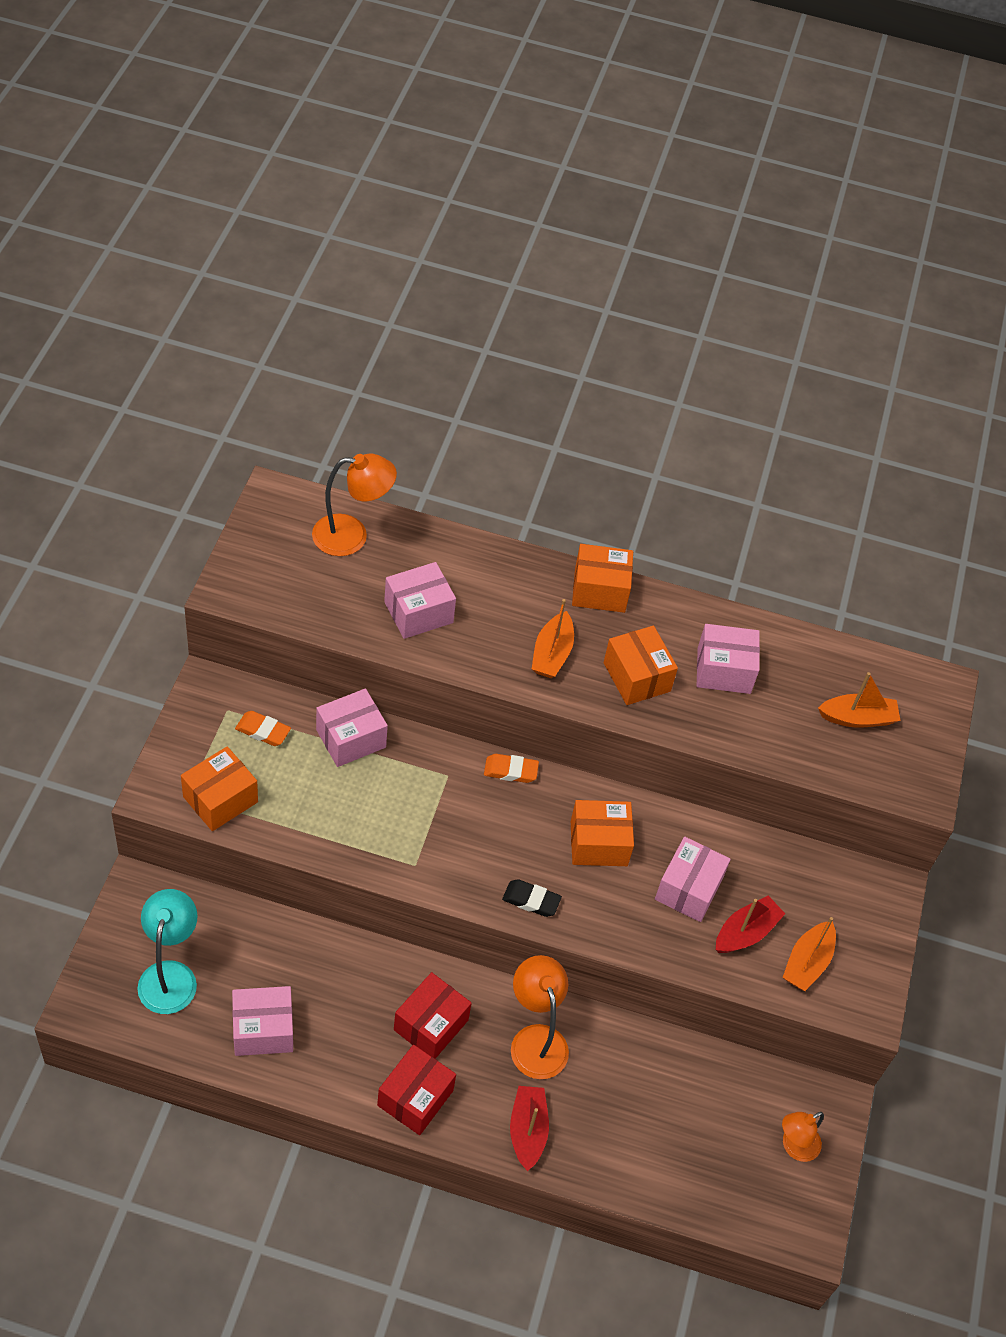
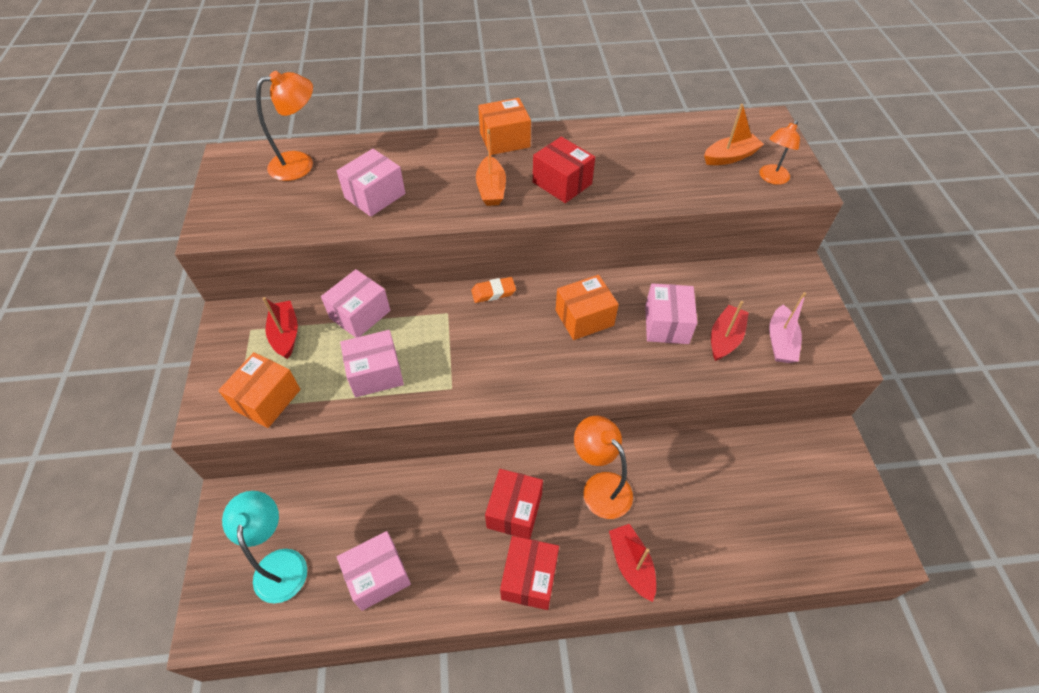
camera: 15 degrees left, 0 degrees up
(263, 731) = (285, 334): orange eraser -> red boat
(531, 900) = (555, 378): black eraser -> none
(636, 677) = (562, 183): orange box -> red box
(723, 670) = (621, 159): pink box -> pink box (375, 373)
(794, 1147) = (829, 485): orange lamp -> orange lamp (771, 178)
(807, 962) = (780, 342): orange boat -> pink boat

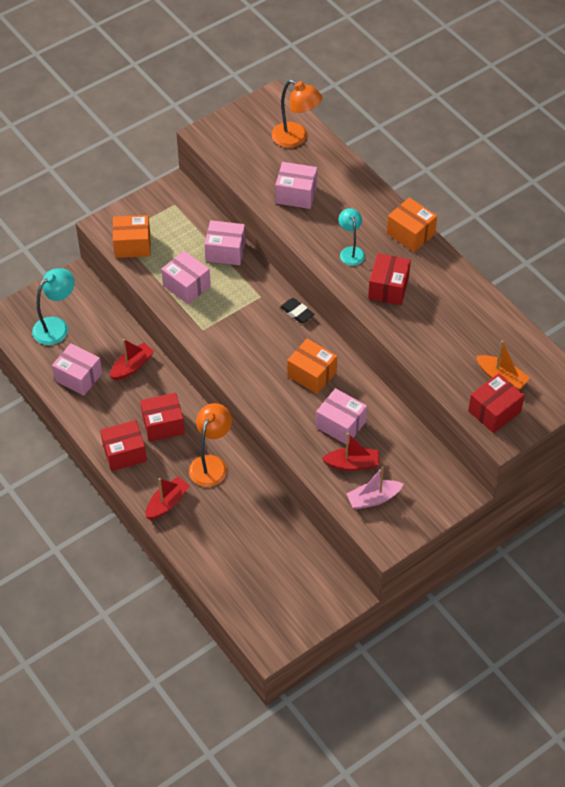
camera: 60 degrees right, 0 degrees up
(285, 334) = (183, 224): red boat -> red boat (132, 366)
(491, 189) = (351, 252): orange boat -> turquoise lamp
(493, 292) = (297, 312): orange eraser -> black eraser
(666, 324) = (340, 424): pink box -> pink box turned 60 degrees clockwise
(771, 178) = (494, 411): orange lamp -> red box

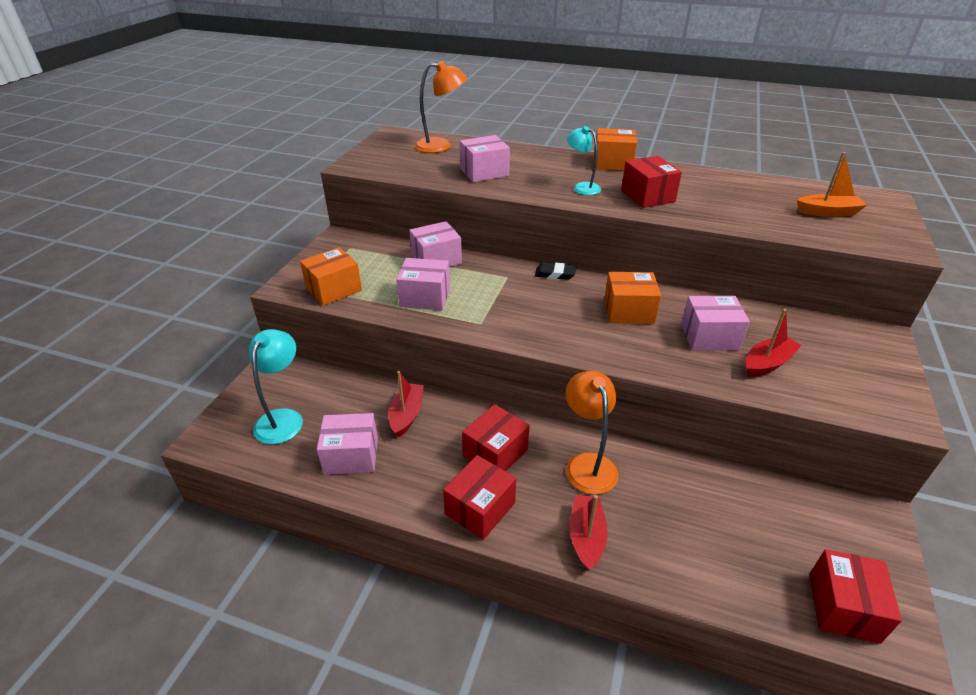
camera: 35 degrees left, 15 degrees down
(373, 499) = (830, 383): pink boat -> none
(494, 411) = (866, 234): red box -> red box (843, 607)

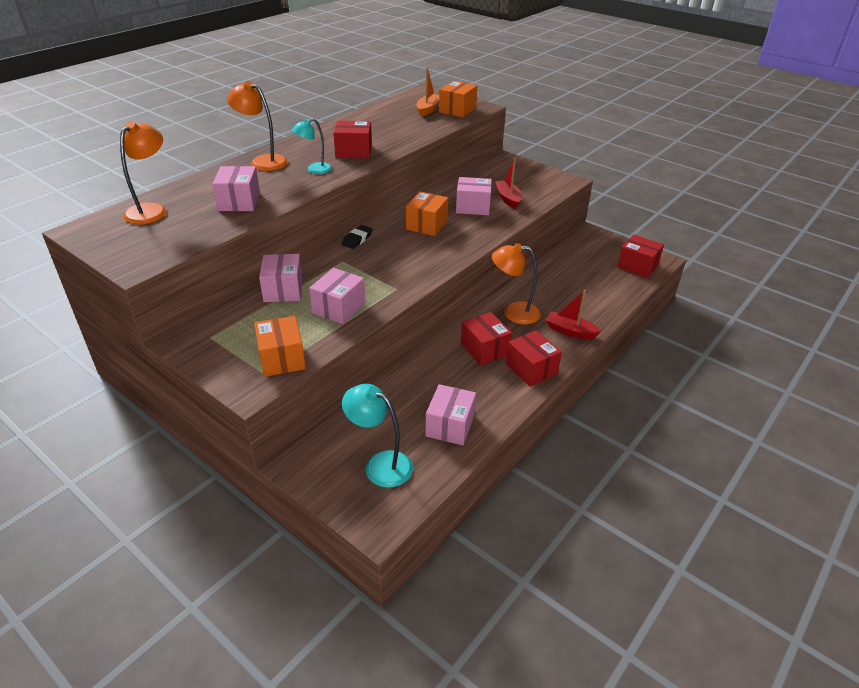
camera: 70 degrees left, 0 degrees up
(407, 415) = (420, 385): red boat -> none
(571, 161) = (263, 161): none -> orange lamp
(612, 163) = (286, 147): orange box -> orange box (457, 110)
(709, 337) = (473, 207): pink box -> pink box turned 75 degrees clockwise

